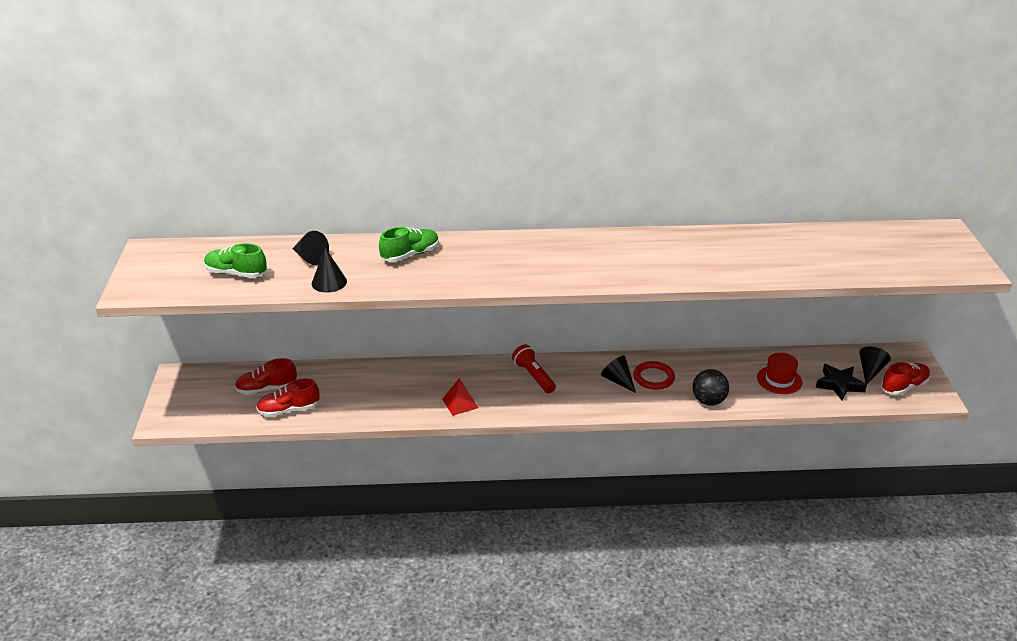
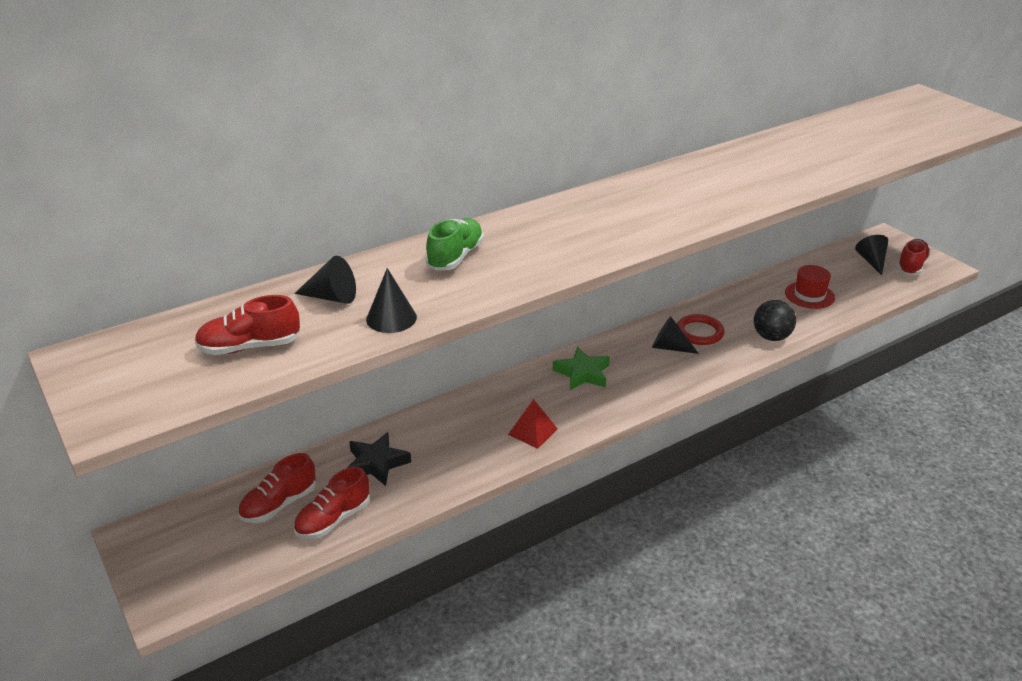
camera: 30 degrees left, 0 degrees up
(236, 273) = (250, 347): green shoe -> red shoe
(534, 376) = (582, 373): red flashlight -> green star
(839, 385) = (861, 282): black star -> black star (376, 463)

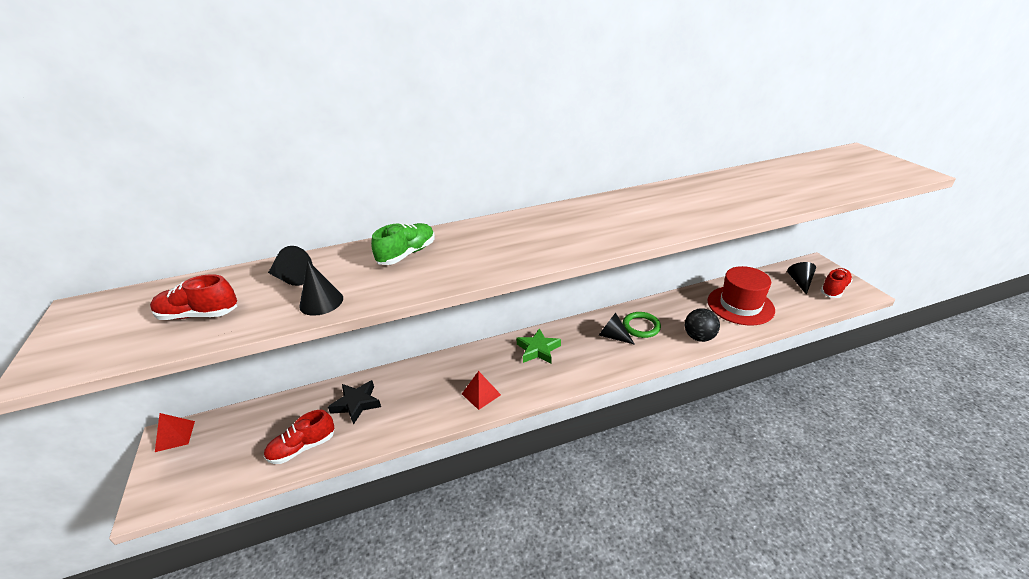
camera: 15 degrees right, 0 degrees up
(145, 533) = (175, 436): none -> red pyramid
(279, 504) = (273, 428): red shoe -> none
(699, 332) = (641, 326): red ring -> green ring
(809, 295) = (740, 305): red hat -> red hat, size x1.63

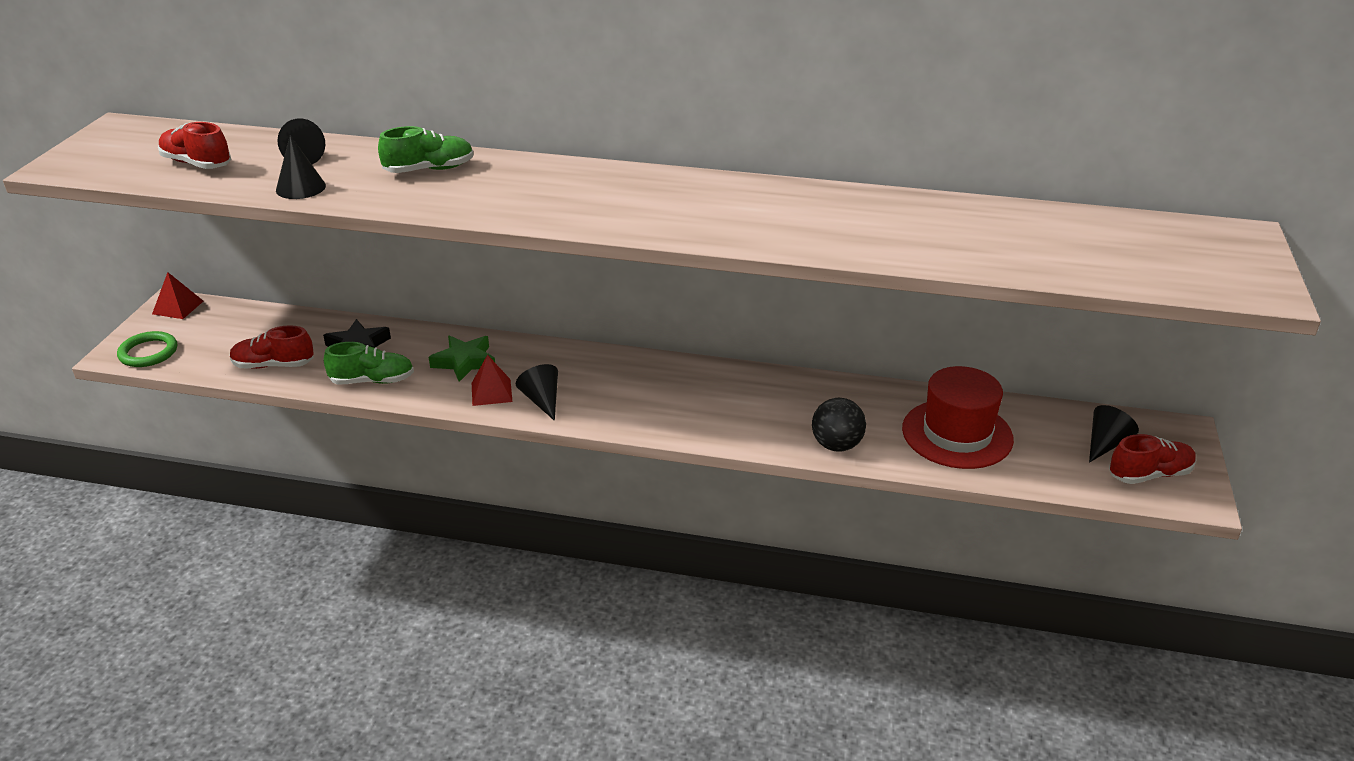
camera: 30 degrees right, 0 degrees up
(391, 424) = (372, 381): none -> green shoe
(538, 350) = (608, 374): green star -> green star (464, 362)
(613, 336) = (720, 398): black cone -> black cone (542, 400)
(641, 326) = (773, 402): green ring -> green ring (148, 352)

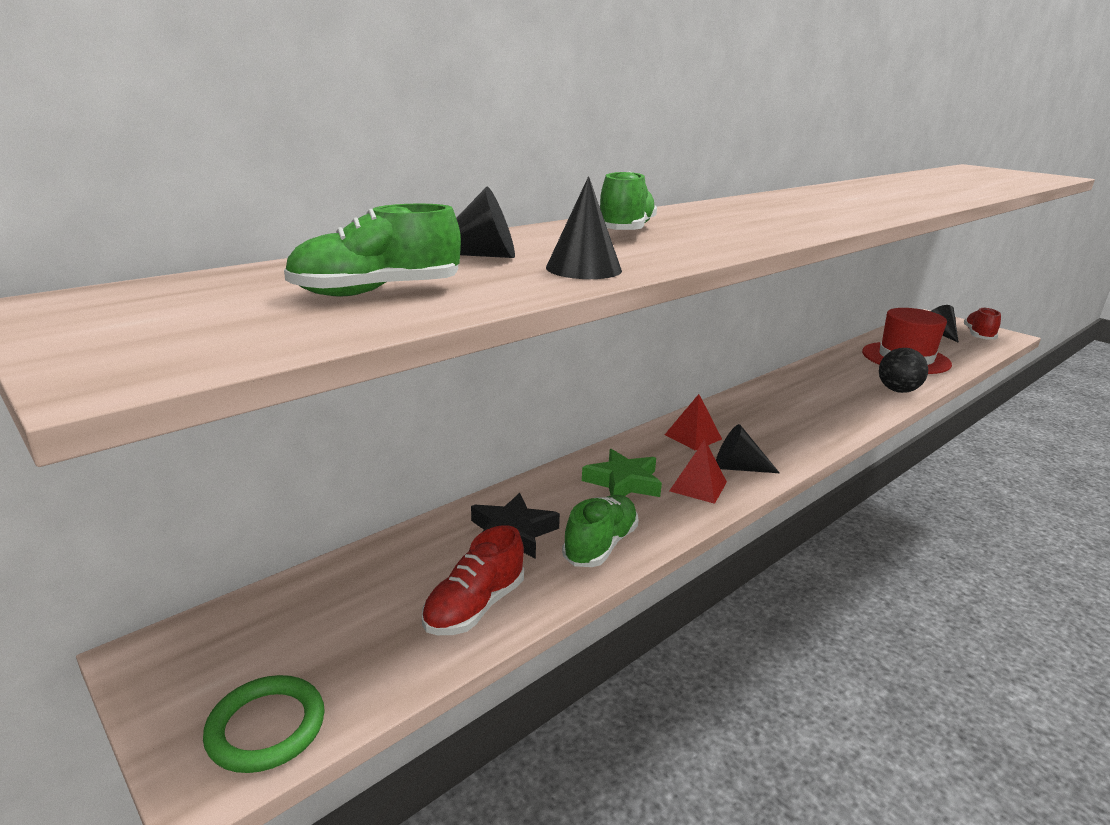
camera: 55 degrees left, 10 degrees down
(178, 307) = (173, 651): red pyramid -> red pyramid (693, 437)
(197, 164) = (376, 292): red shoe -> green shoe

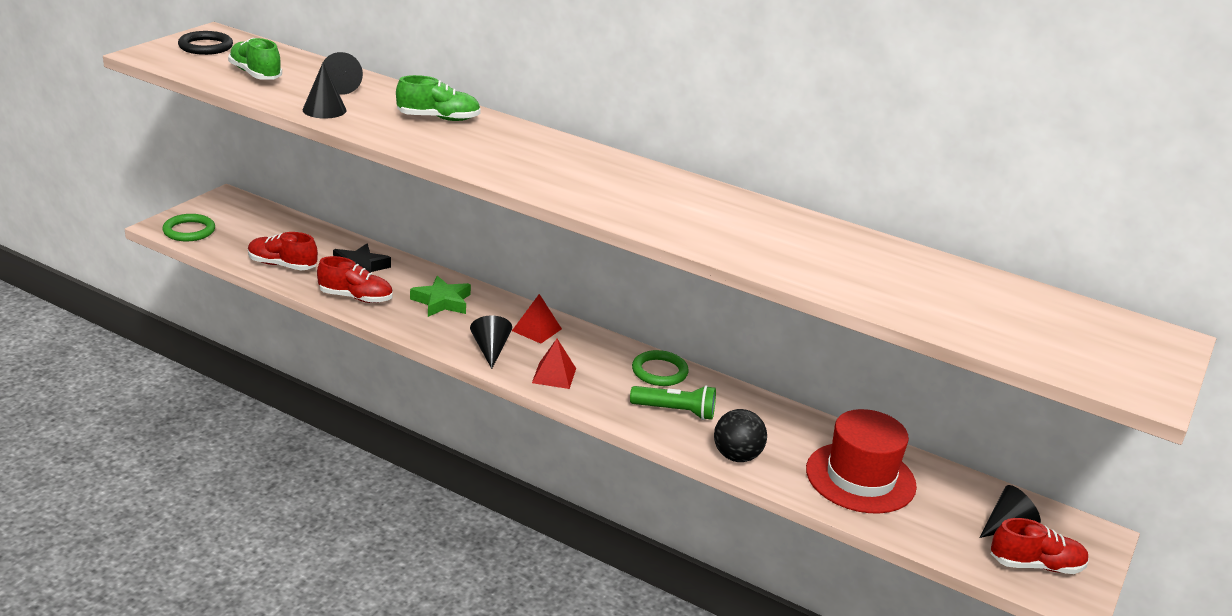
camera: 70 degrees right, 5 degrees up
(146, 315) = (205, 46): none -> black ring
(600, 545) = (356, 297): green shoe -> red shoe
(698, 486) = (451, 332): red pyramid -> red pyramid (554, 375)
(769, 395) = (659, 371): none -> green ring
(836, 400) = (675, 411): none -> green flashlight

